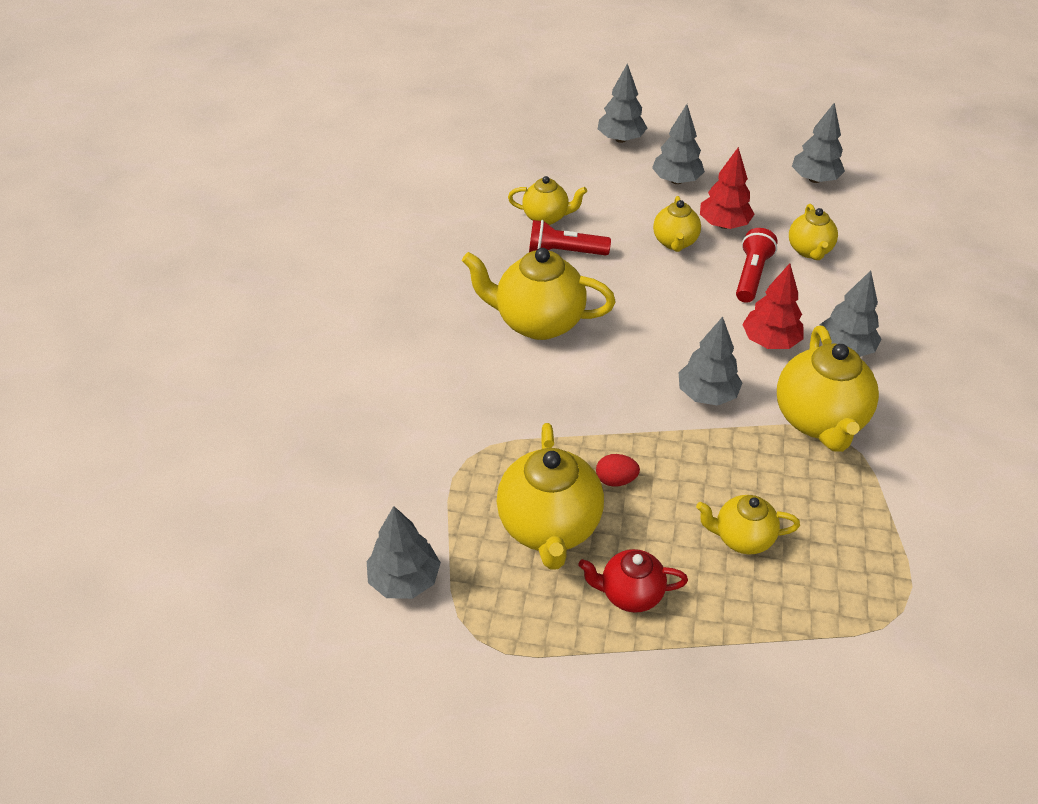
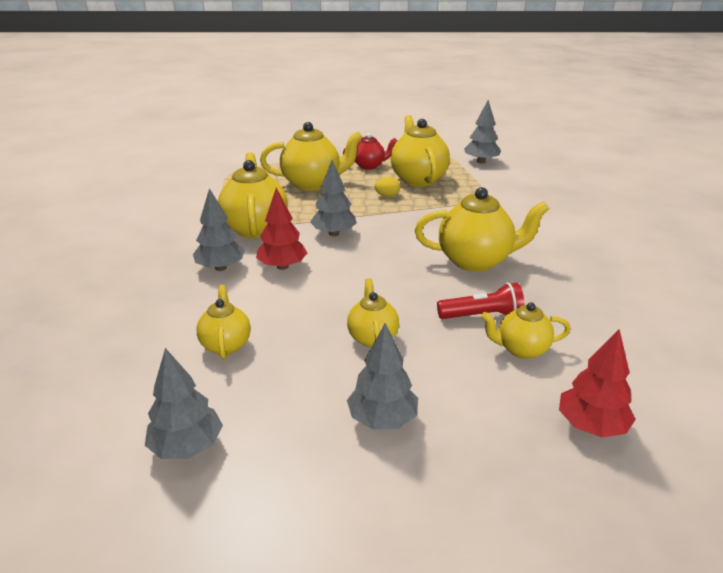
camera: 170 degrees right, 15 degrees down
(616, 480) = (387, 195): red egg -> yellow egg
(620, 139) = (482, 489): grey tree -> none
(724, 224) = (319, 364): red tree -> red tree (591, 426)
(742, 538) = (312, 184): yellow teapot -> yellow teapot, size x1.74
(751, 275) = (292, 314): red flashlight -> none

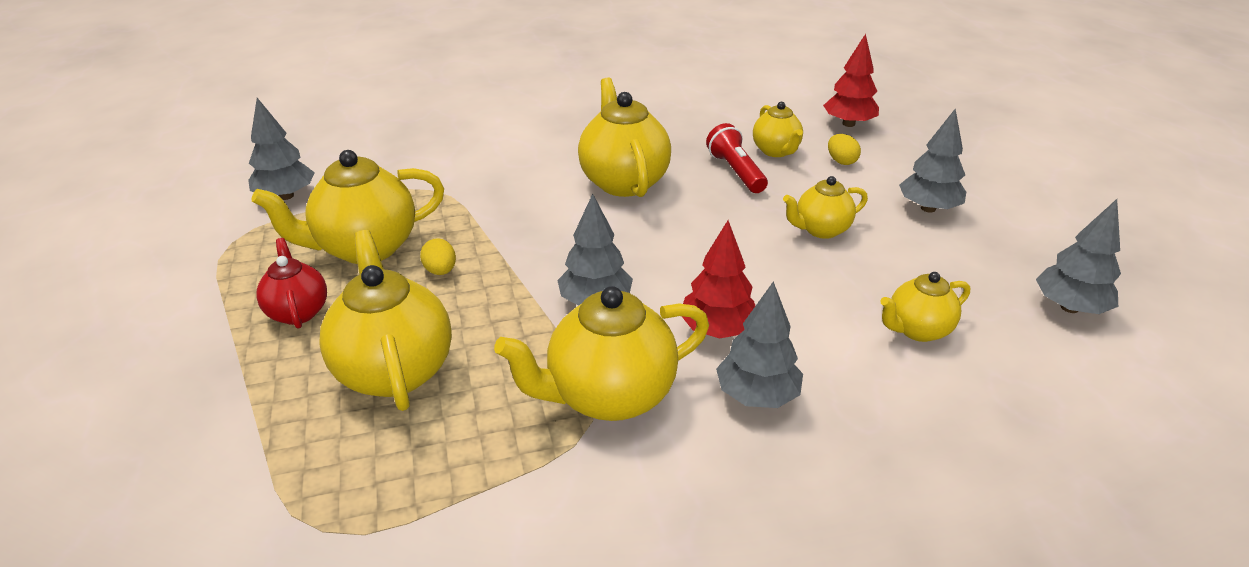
camera: 105 degrees left, 5 degrees up
(494, 388) = (841, 161): none -> yellow egg

